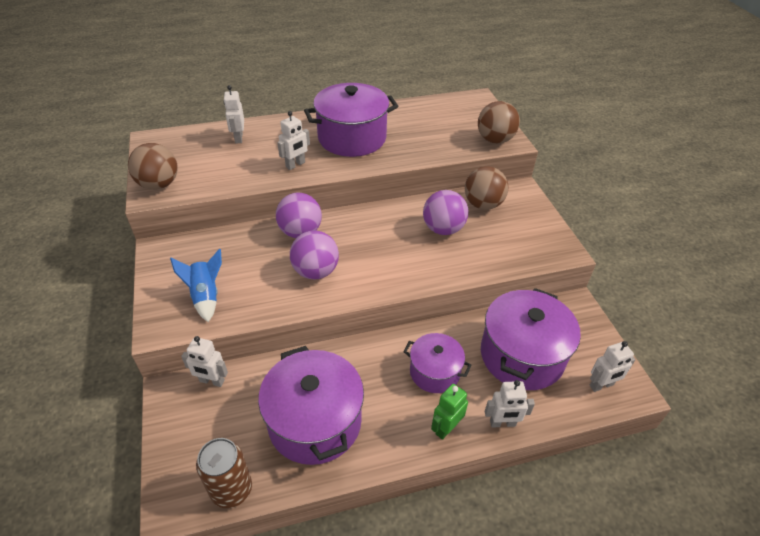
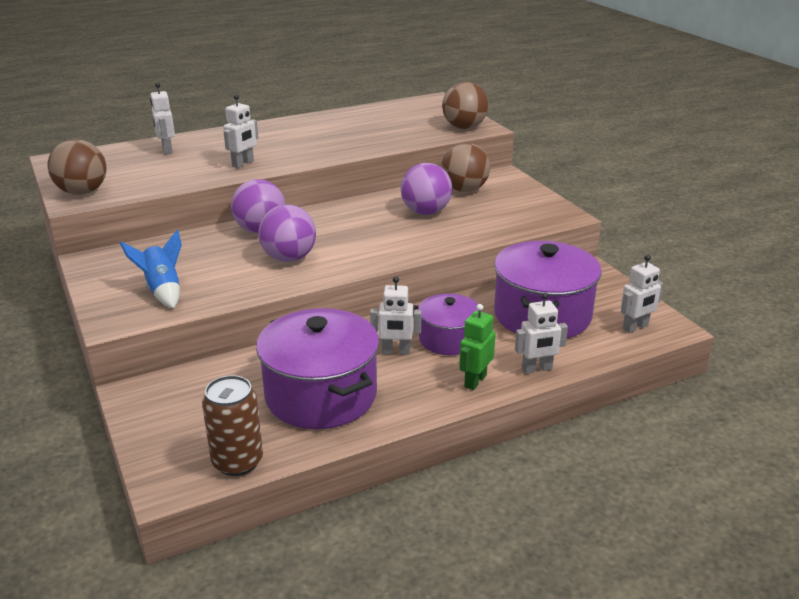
camera: 10 degrees left, 15 degrees down
(212, 381) = (184, 378): white robot -> white robot (396, 351)
(352, 138) = (302, 139): purple pot -> none

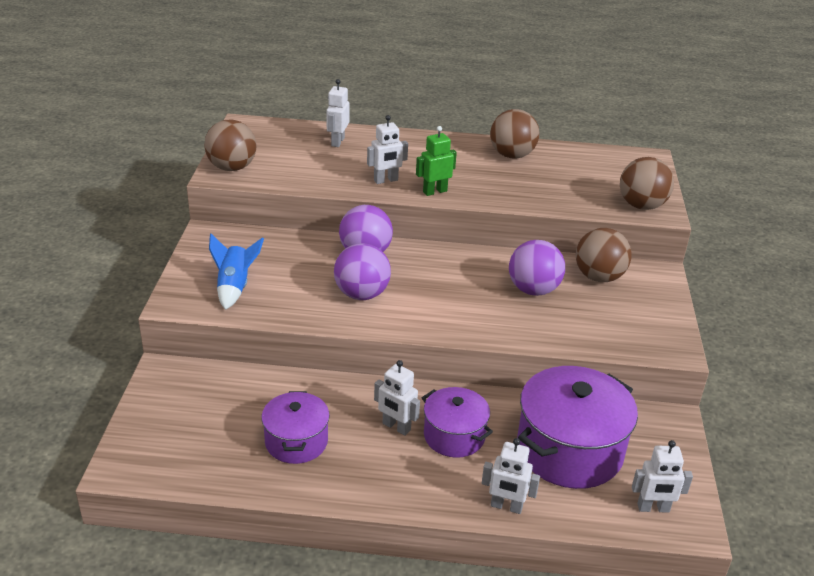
camera: 30 degrees right, 5 degrees up
(237, 462) = (182, 472): brown can -> none
(321, 395) = (296, 441): purple pot -> purple pot, size x0.58
(330, 122) = (512, 155): none -> brown ball
(475, 381) = (437, 491): green robot -> green robot (434, 191)

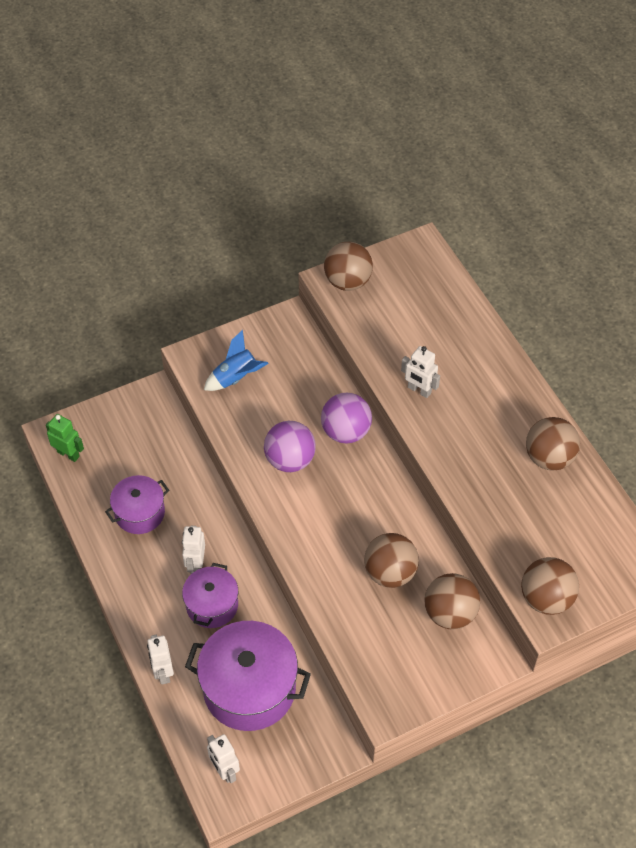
camera: 60 degrees right, 20 degrees up
(337, 142) = (453, 322): white robot -> none
(434, 191) = (431, 433): green robot -> green robot (68, 454)
(533, 290) = (390, 572): purple ball -> brown ball

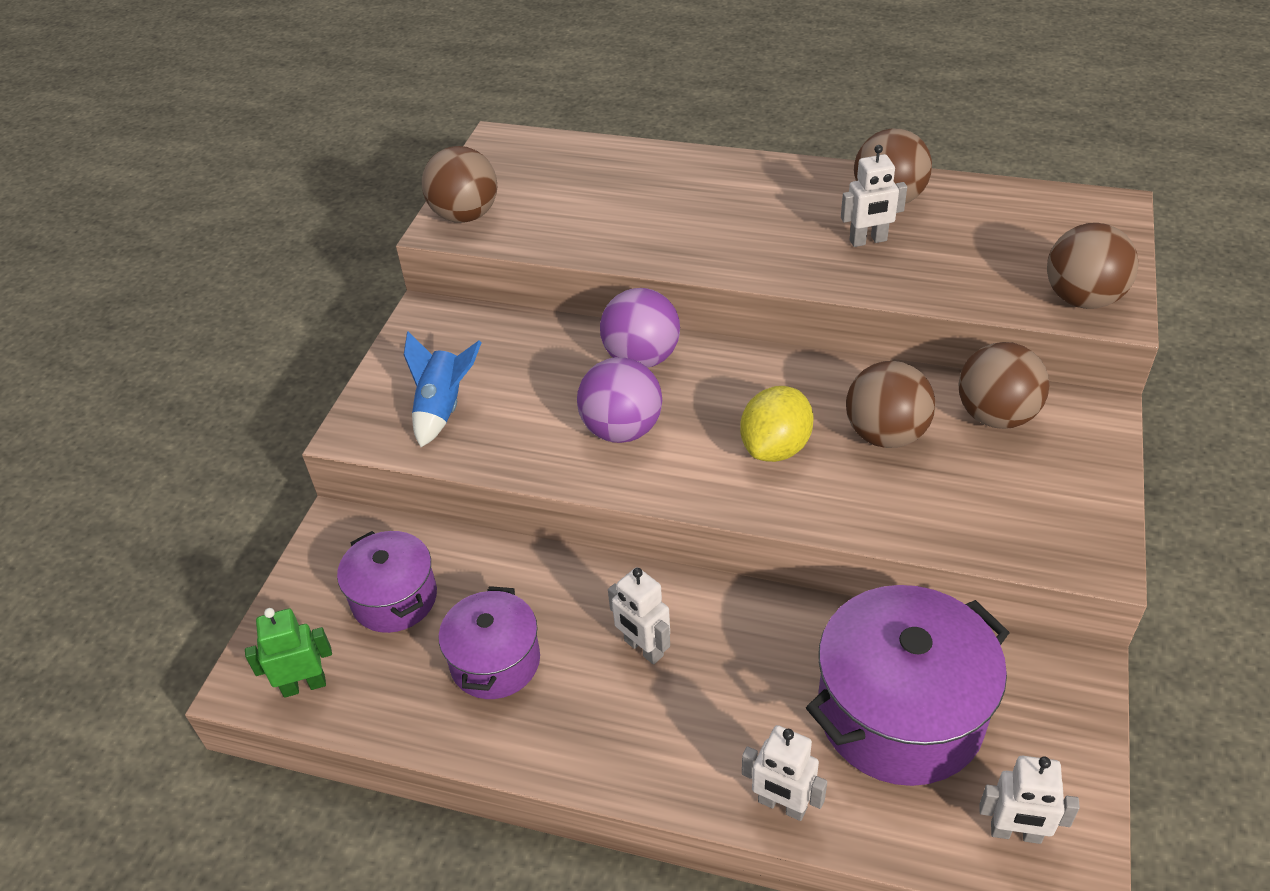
camera: 45 degrees left, 10 degrees down
(212, 605) = (726, 671): purple pot -> purple pot (394, 598)
(337, 531) = (775, 447): none -> yellow lemon
(419, 390) = (684, 242): white robot -> white robot (868, 241)

